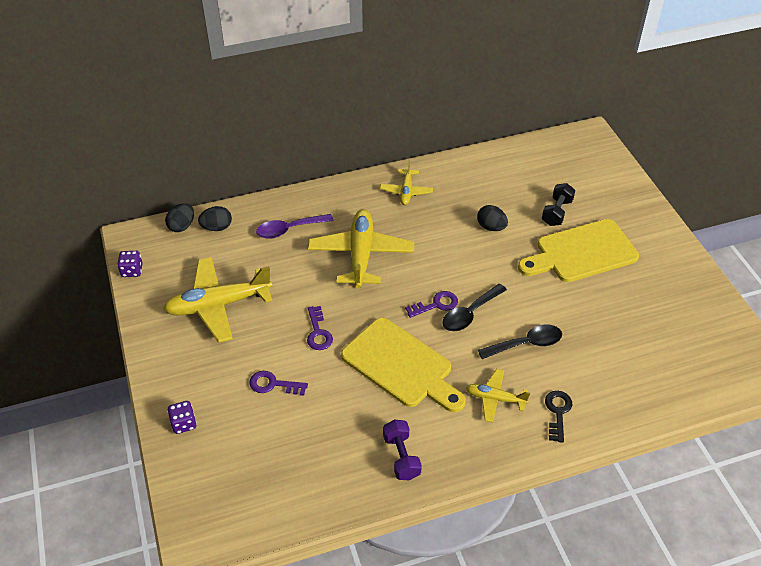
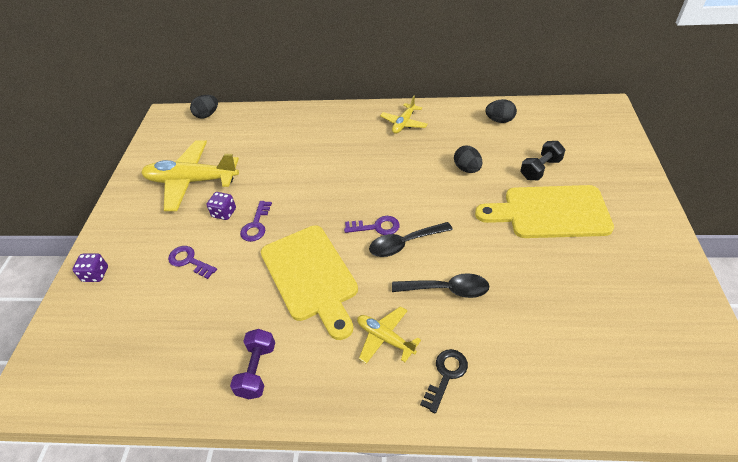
camera: 25 degrees right, 0 degrees up
(132, 271) = (148, 140): purple dice -> purple dice (224, 213)
(217, 227) = (232, 121): black egg -> black egg (499, 120)
(289, 229) = (286, 134): purple spoon -> none
(361, 255) = (333, 167): yellow plane -> none

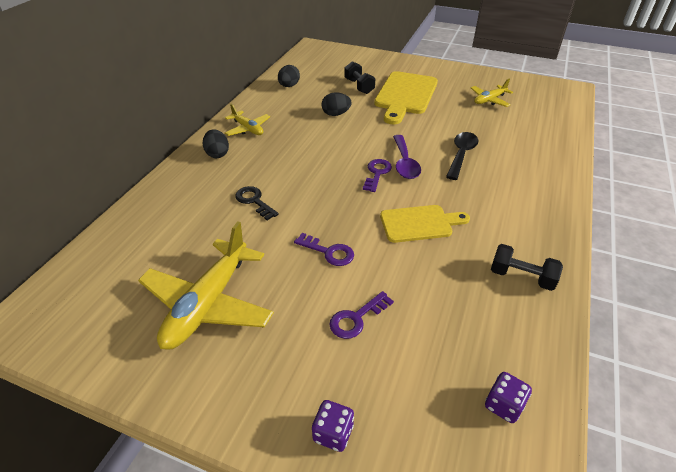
camera: 75 degrees left, 5 degrees down
(207, 115) = (70, 273): black egg -> black egg (217, 154)
(224, 213) = (292, 277): purple dice -> purple dice (503, 405)
(257, 370) = (521, 277): purple dumbbell -> black dumbbell
(311, 276) = (419, 223): yellow cutting board -> yellow cutting board, size x0.63
(385, 338) = (501, 194): yellow plane -> yellow plane (489, 100)
(404, 244) = (404, 163): black spoon -> purple spoon
(446, 375) = (539, 174): black key -> black key (254, 201)

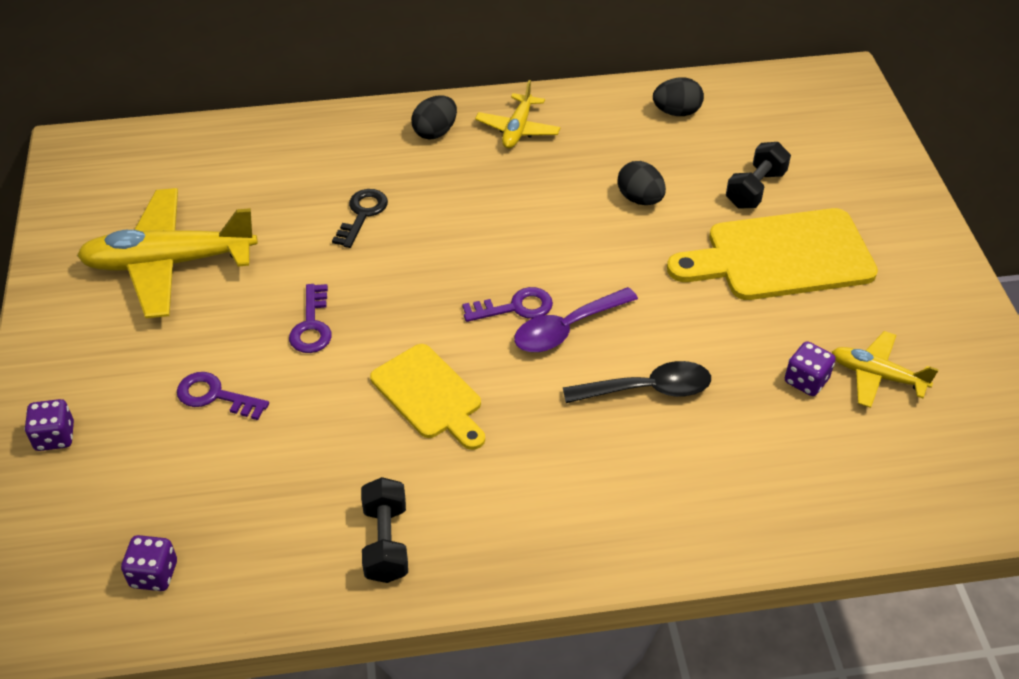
camera: 60 degrees right, 5 degrees up
(482, 115) = (806, 381): none -> purple dice

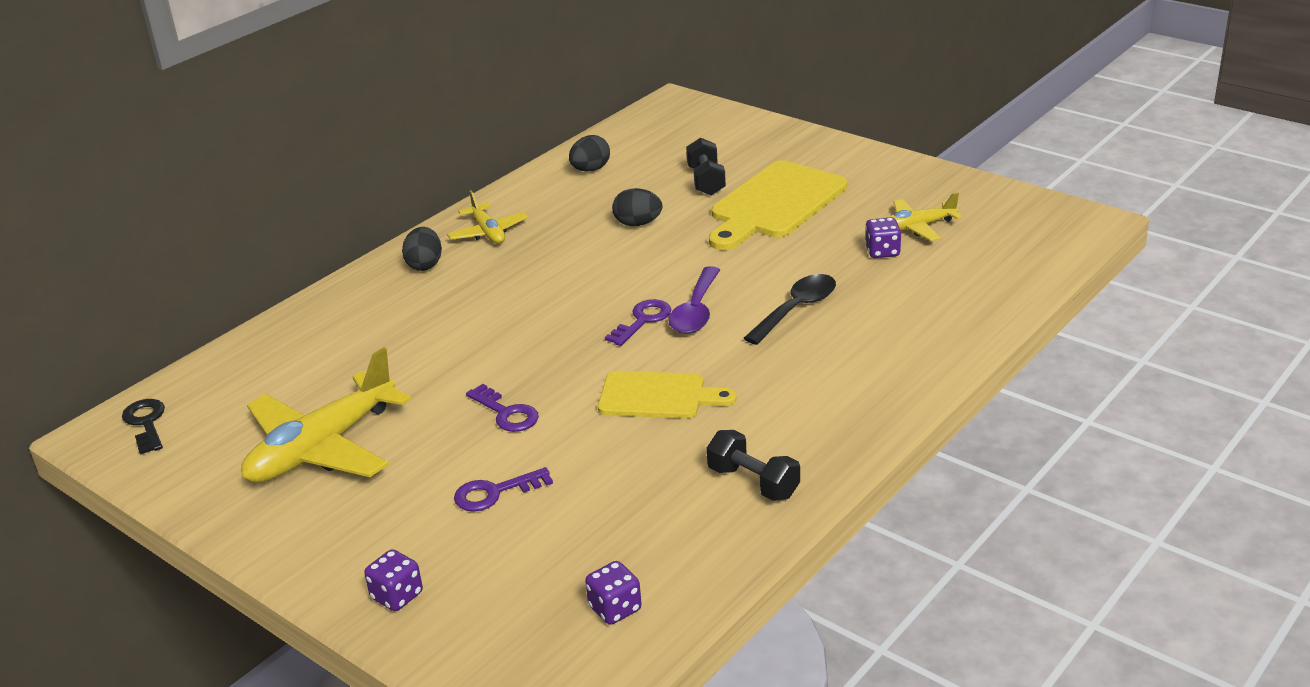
camera: 40 degrees left, 15 degrees down
(362, 214) = (442, 336): black key -> black key (146, 423)

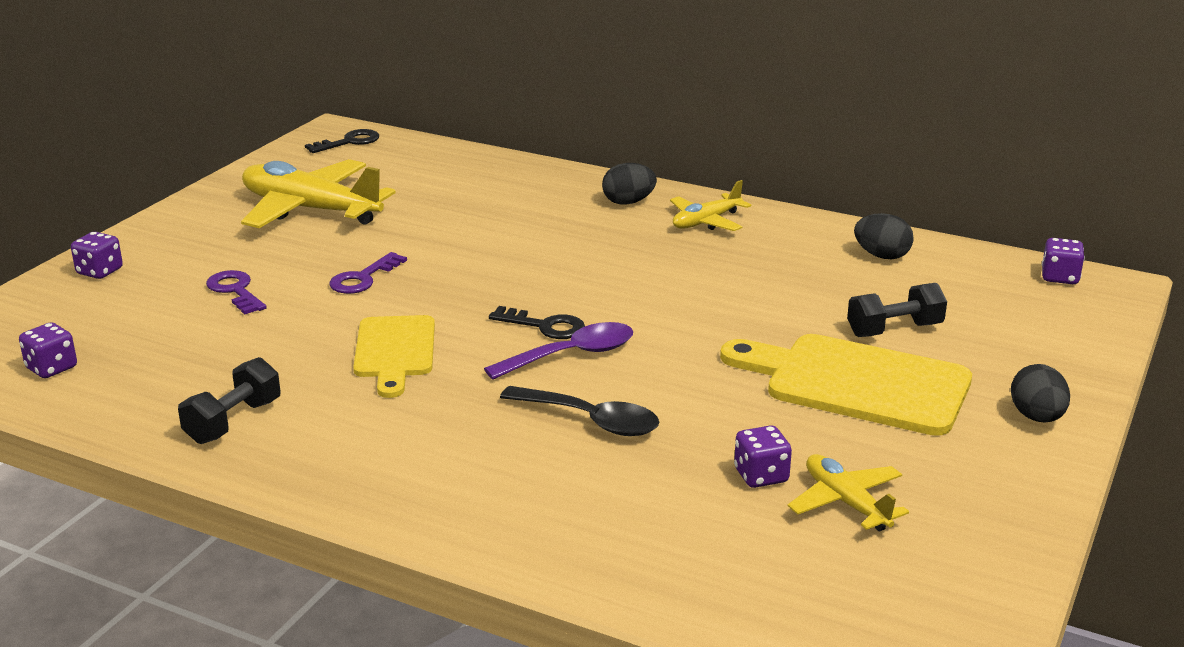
camera: 75 degrees right, 5 degrees down
(638, 224) = (762, 299): black egg -> black egg (1036, 417)
(643, 320) = (545, 326): purple key -> black key
(655, 115) = (1059, 277): none -> purple dice
(696, 311) = (572, 355): purple spoon -> purple spoon turned 150 degrees clockwise

